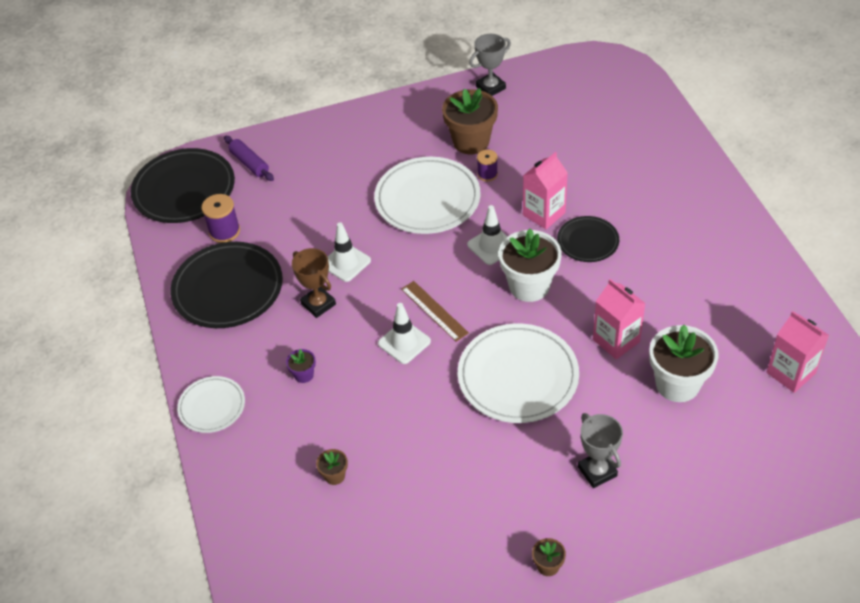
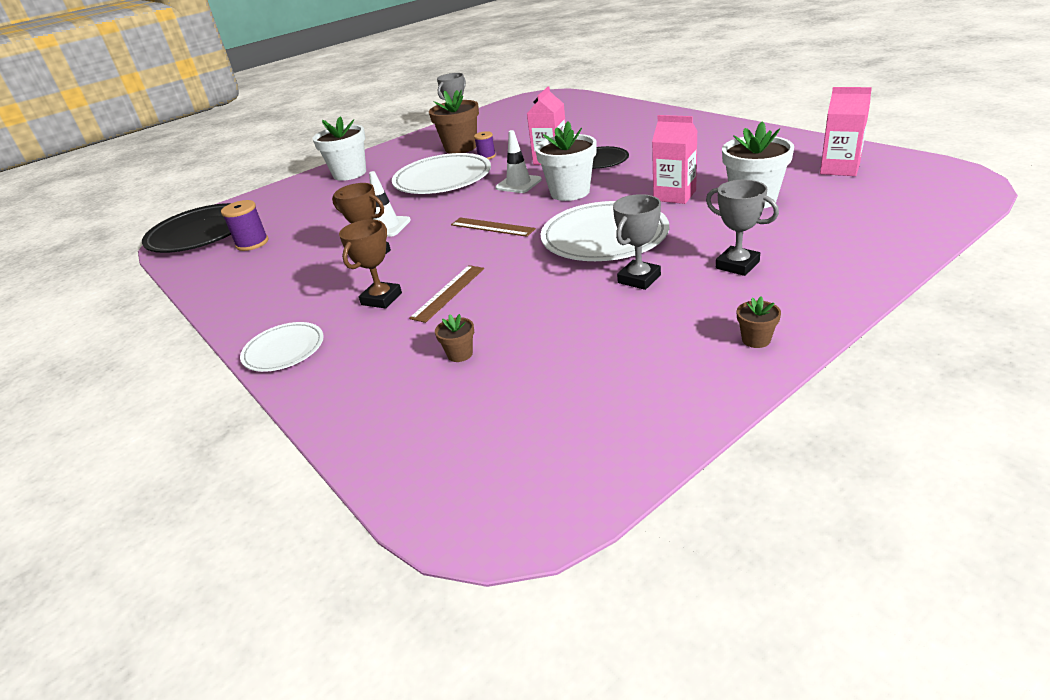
camera: 20 degrees left, 15 degrees down
(228, 289) = (270, 272): black plate -> none
(249, 163) = (262, 205): purple rolling pin -> none
(304, 375) = (381, 299): purple flower pot -> brown trophy
(346, 141) = (350, 174): none -> white flower pot
(357, 393) = (448, 293): none -> brown ruler
(404, 342) = (476, 251): white traffic cone -> none
(511, 450) = (639, 279): none -> grey trophy

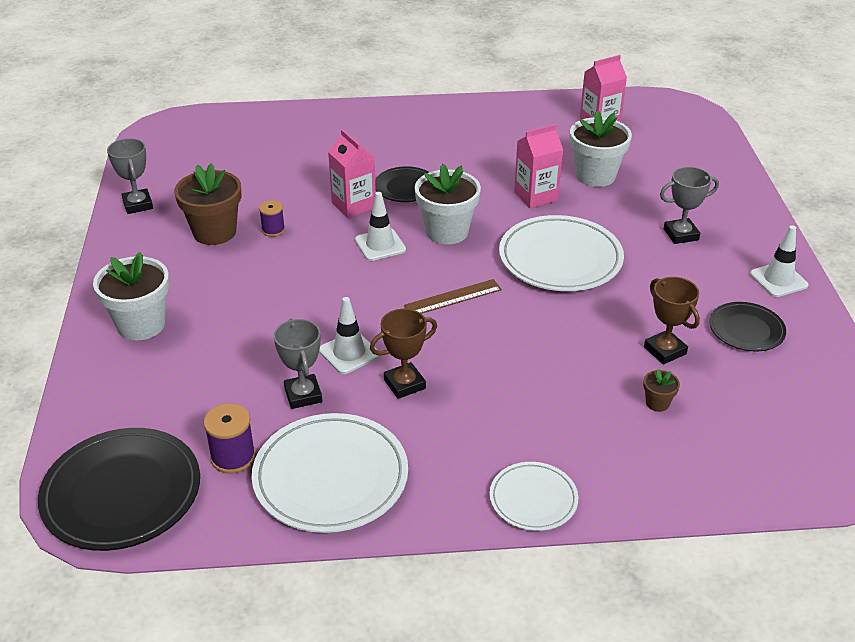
camera: 60 degrees left, 5 degrees up
(381, 299) = (509, 410): brown trophy -> brown trophy (665, 350)
(442, 179) = (284, 276): white plate -> white plate (330, 477)
(448, 293) = (548, 370): brown ruler -> none
(636, 355) = (746, 330): none -> black plate
(639, 279) = (648, 278): grey trophy -> grey trophy (303, 395)
(756, 340) = (778, 280): brown flower pot -> white traffic cone

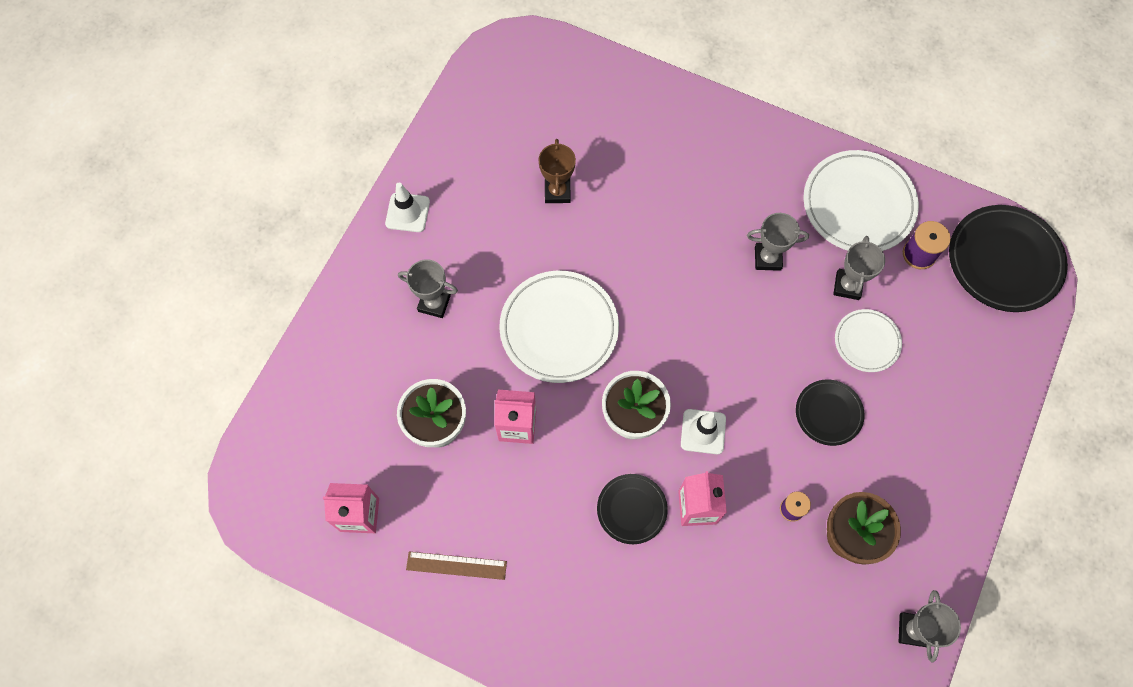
camera: 150 degrees left, 30 degrees up
(141, 324) = (952, 433): white flower pot -> none
(349, 353) = (794, 311): white traffic cone -> none
(404, 384) = (767, 258): brown trophy -> grey trophy
(453, 298) = (678, 329): brown ruler -> brown ruler (456, 565)
(533, 499) = (736, 125): white plate -> white plate (867, 342)
(657, 403) = (601, 152): brown flower pot -> none
(746, 330) = (481, 179): black plate -> black plate (828, 413)

